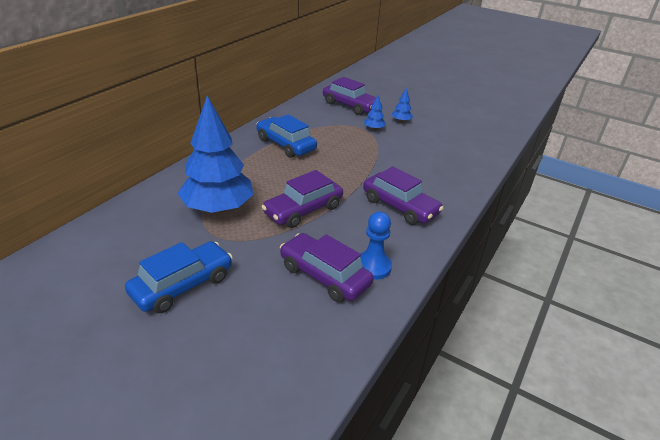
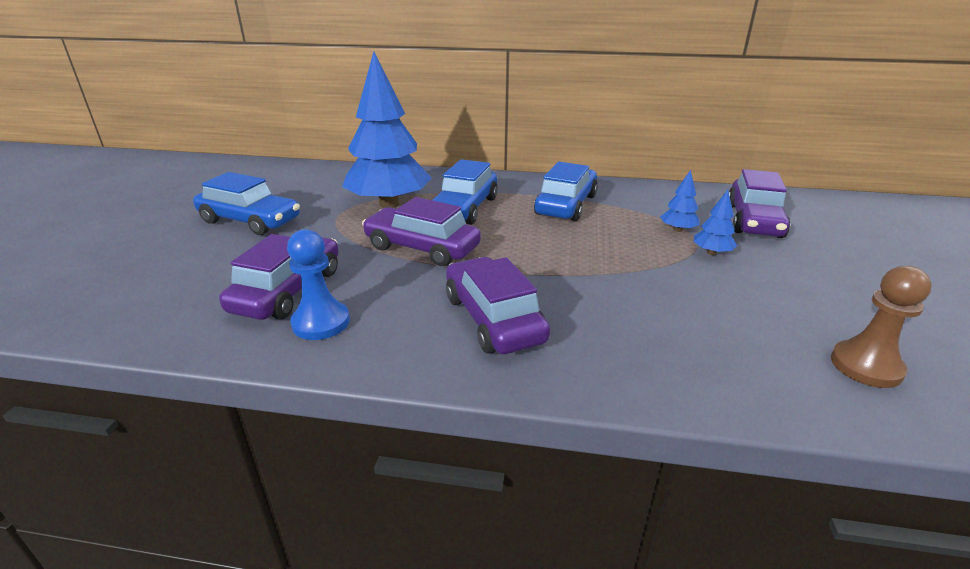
camera: 70 degrees right, 5 degrees down
(257, 180) = (464, 208): none -> blue car
(400, 207) = (493, 318): purple car -> purple car turned 135 degrees clockwise
(401, 121) = (785, 271): blue tree -> blue tree (677, 230)
(471, 138) = (866, 366): none -> brown pawn

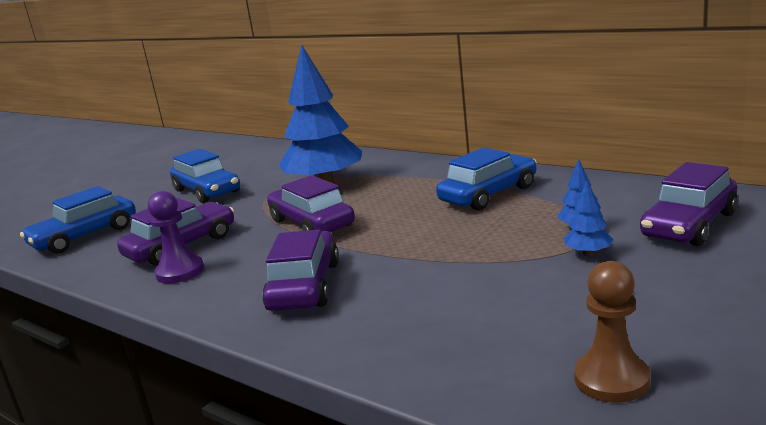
camera: 30 degrees right, 10 degrees down
(321, 322) = (180, 272): blue pawn -> purple pawn
(464, 208) = (386, 192): blue car -> blue car (84, 236)

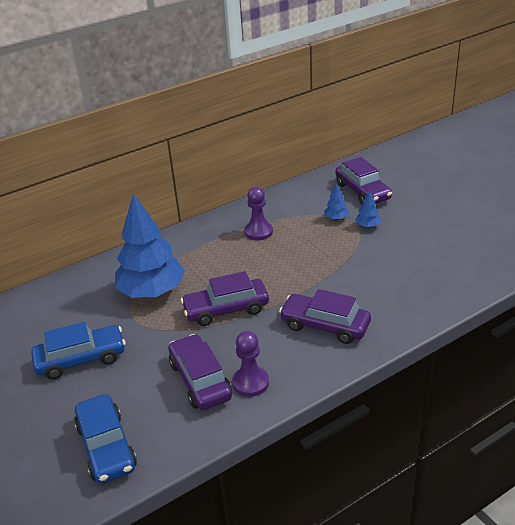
camera: 70 degrees left, 15 degrees up
(488, 194) = (258, 232): blue car -> purple pawn
(611, 379) = (479, 255): brown pawn -> none

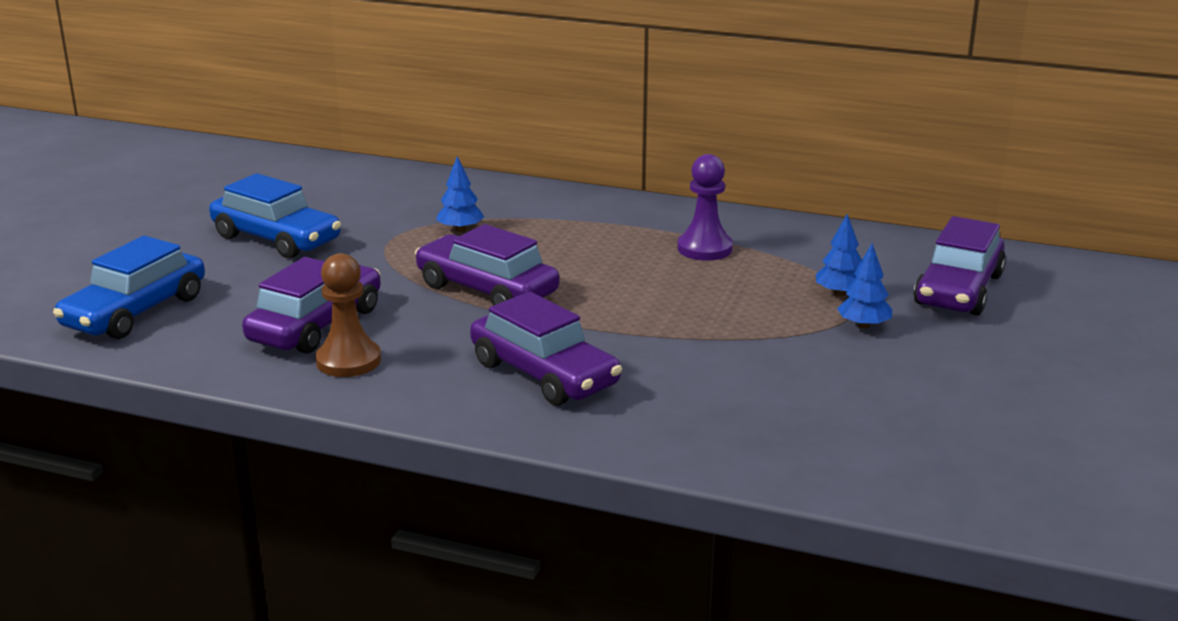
camera: 50 degrees right, 10 degrees down
(152, 292) = (460, 230): blue tree -> blue tree, size x0.40
(250, 383) = (348, 361): purple pawn -> brown pawn
(325, 325) = (544, 374): purple car -> purple car turned 150 degrees clockwise

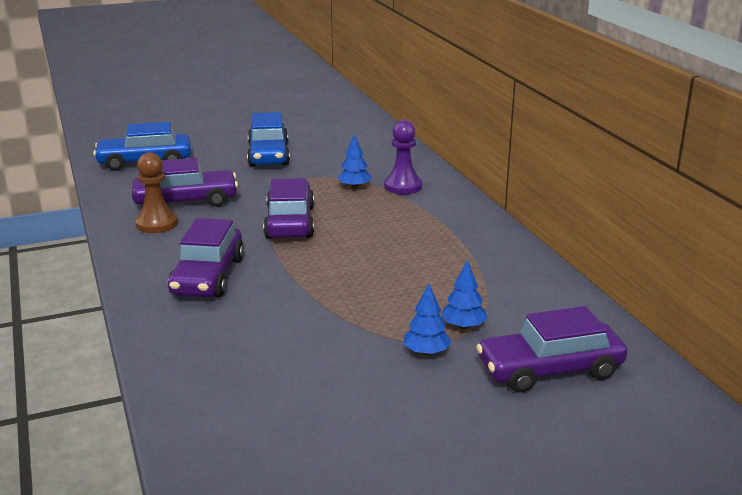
camera: 50 degrees right, 0 degrees up
(704, 248) = (452, 258): purple pawn -> purple pawn (403, 186)

